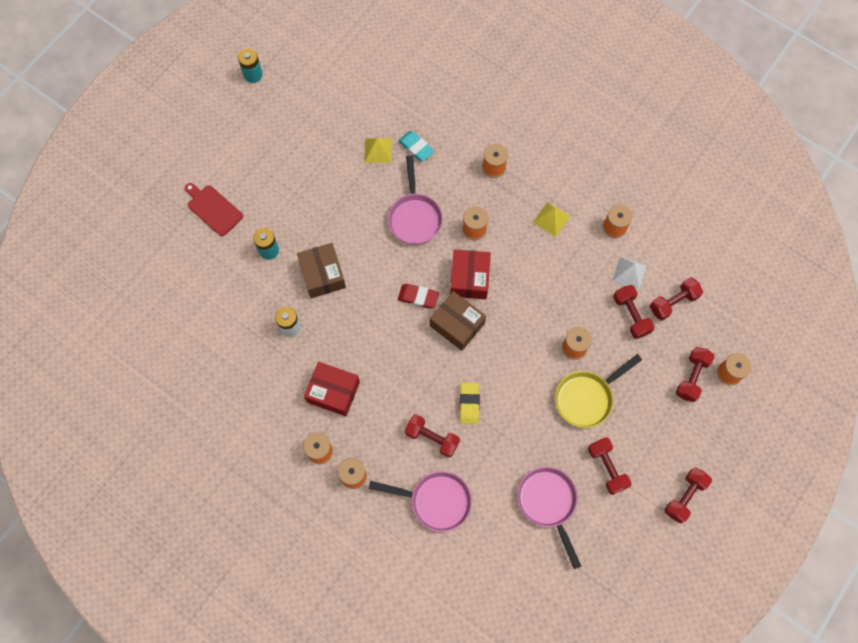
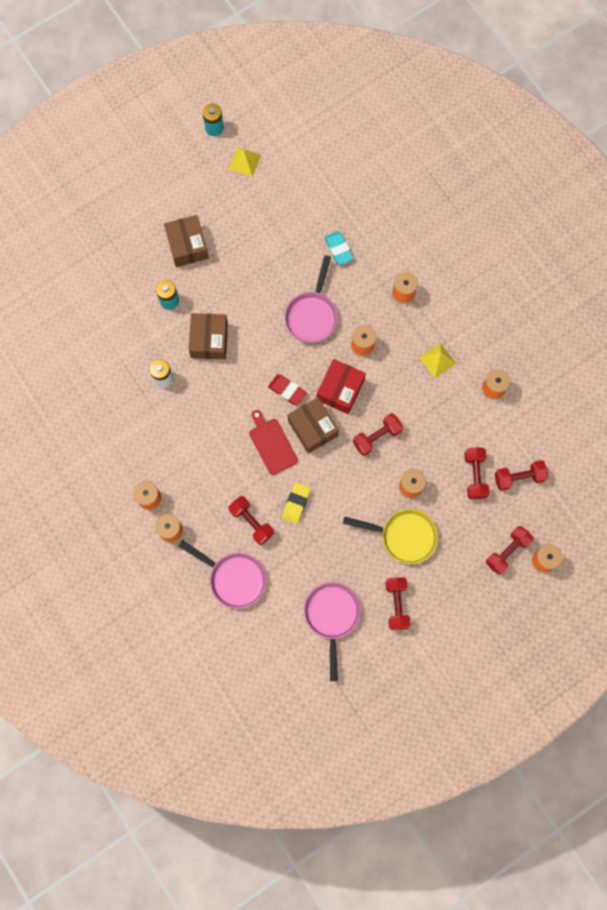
camera: 20 degrees right, 5 degrees up
(213, 209) = (133, 245): red cutting board -> red cutting board (272, 444)
(267, 192) = (187, 246): none -> brown box
(333, 392) = (180, 450): red box -> none
(378, 150) = (302, 240): yellow pyramid -> yellow pyramid (244, 161)
(587, 398) = (404, 536): yellow pan -> yellow pan turned 150 degrees counterclockwise
(629, 273) = (489, 436): white pyramid -> none
(684, 496) = (456, 655): red dumbbell -> red dumbbell (377, 437)

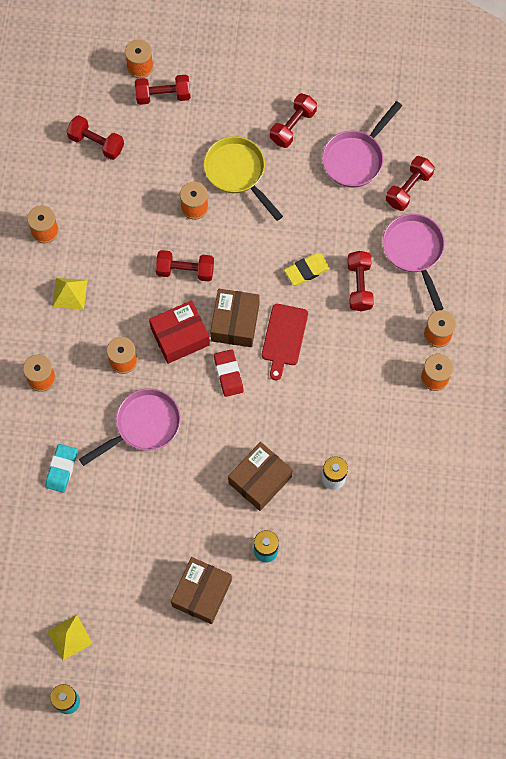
camera: 140 degrees left, 5 degrees down
(475, 475) = (131, 173): red dumbbell -> red dumbbell (408, 188)

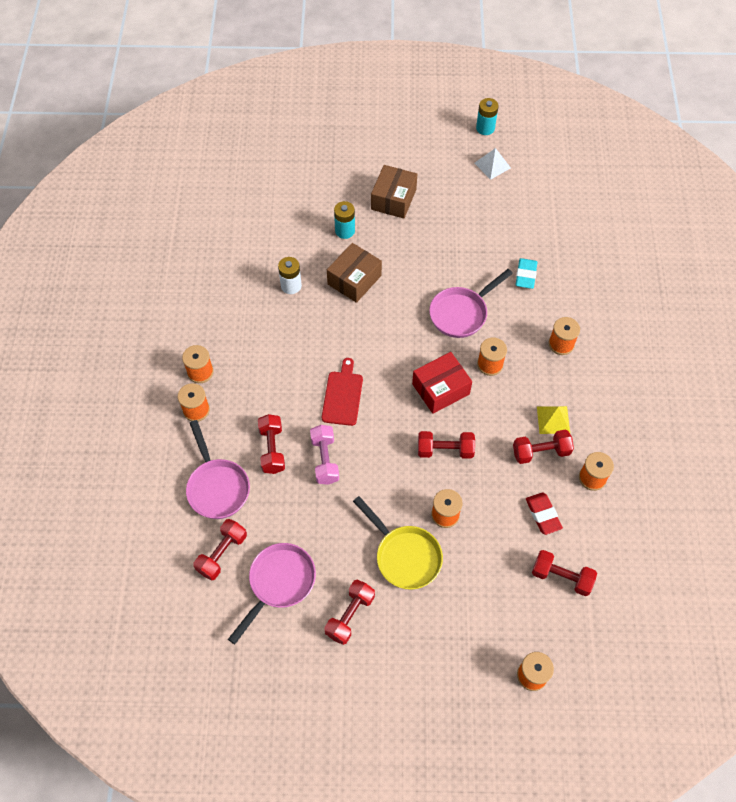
camera: 175 degrees right, 10 degrees down
(69, 637) = (492, 165): yellow pyramid -> white pyramid
(163, 95) = (499, 641): red dumbbell -> red dumbbell (541, 452)
(228, 374) = (391, 360): red eraser -> red eraser (543, 515)
(235, 323) = (390, 405): brown box -> none
(306, 270) = (325, 460): yellow eraser -> pink dumbbell

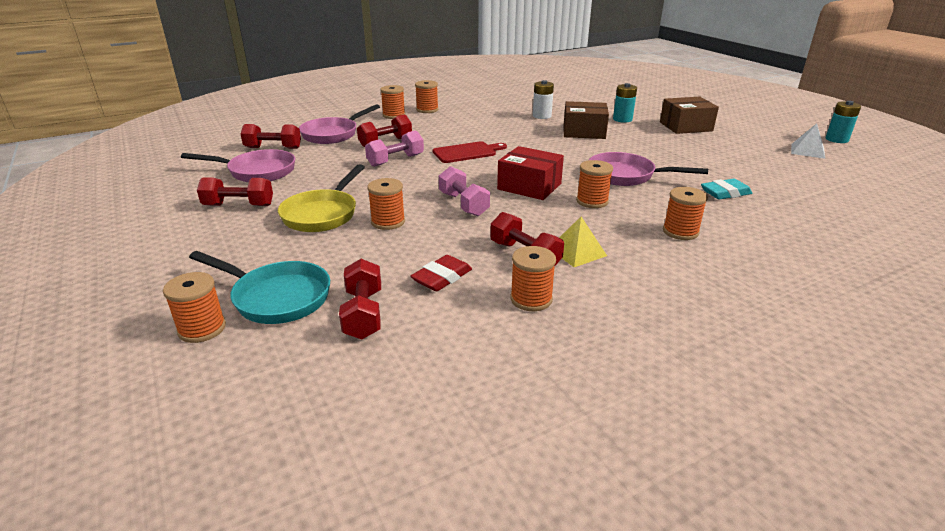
camera: 60 degrees right, 30 degrees down
(445, 450) = (463, 204): red dumbbell -> pink dumbbell
(516, 622) = (276, 297): none -> turquoise pan

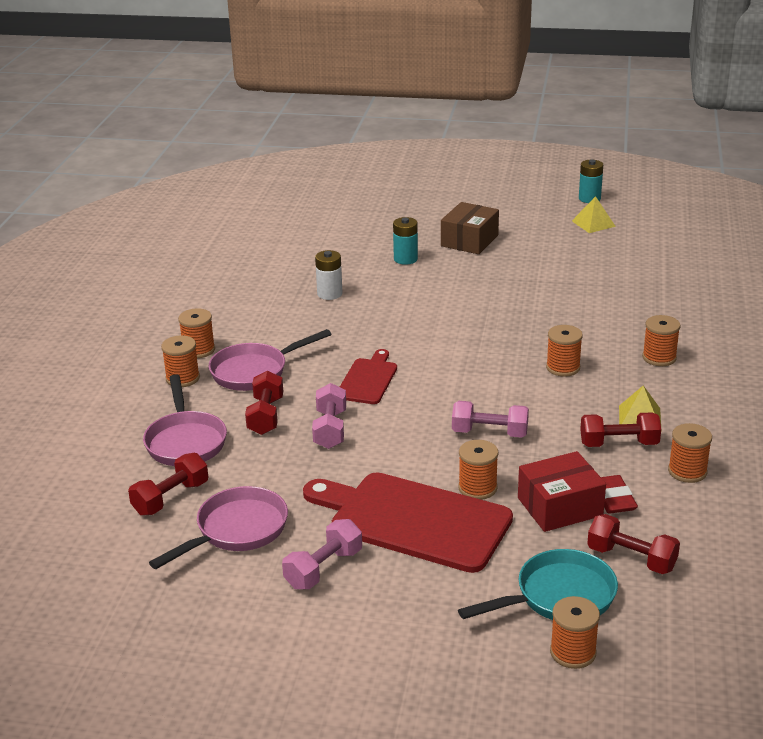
camera: 50 degrees left, 0 degrees up
(239, 205) = (323, 569): red dumbbell -> pink dumbbell
(323, 214) = (413, 520): yellow pan -> red cutting board
(529, 186) = (495, 383): red box -> red box (560, 507)
(584, 132) = (407, 294): brown box -> none
(626, 176) = (534, 326): pink pan -> pink pan (254, 371)
(725, 193) = (621, 303): turquoise eraser -> none
(807, 151) = (593, 223): white pyramid -> yellow pyramid

